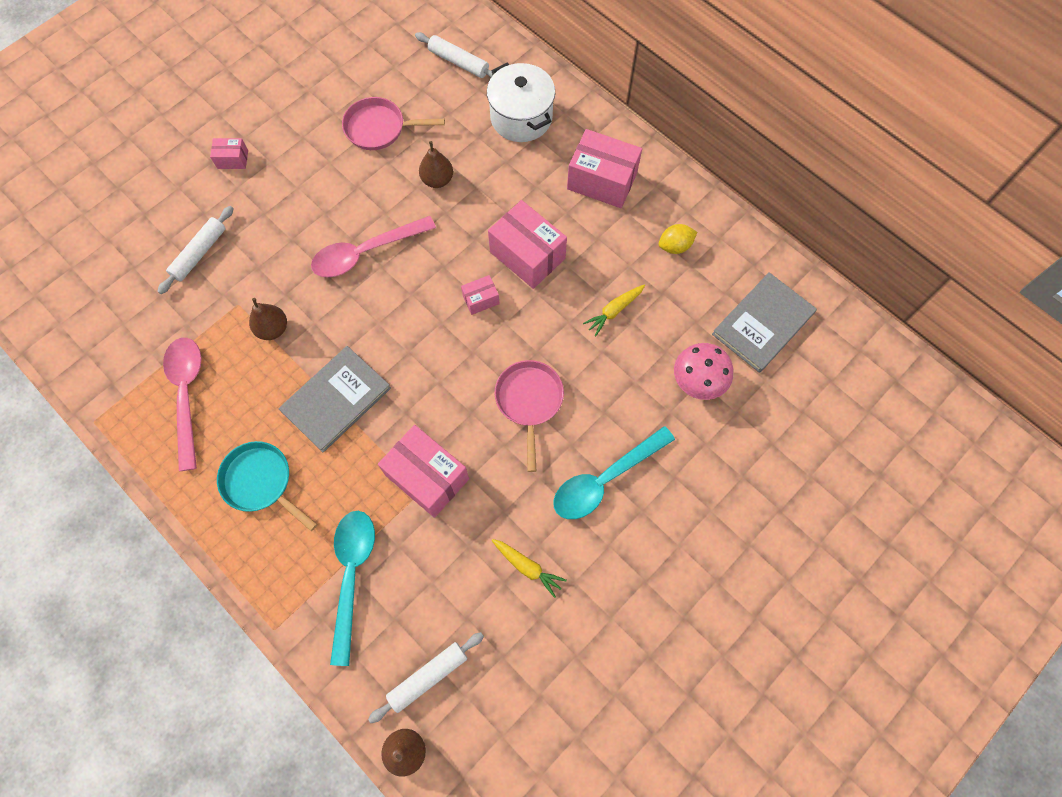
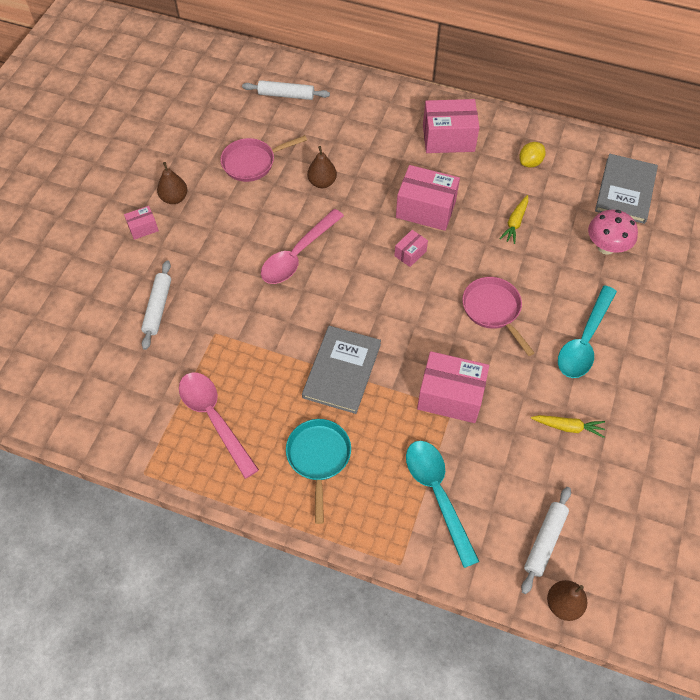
camera: 25 degrees left, 10 degrees down
(261, 482) = (319, 458): turquoise pan -> turquoise pan turned 75 degrees clockwise
(273, 329) = (256, 339): brown pear -> brown pear (174, 198)
(521, 117) = (359, 116): white pot -> none

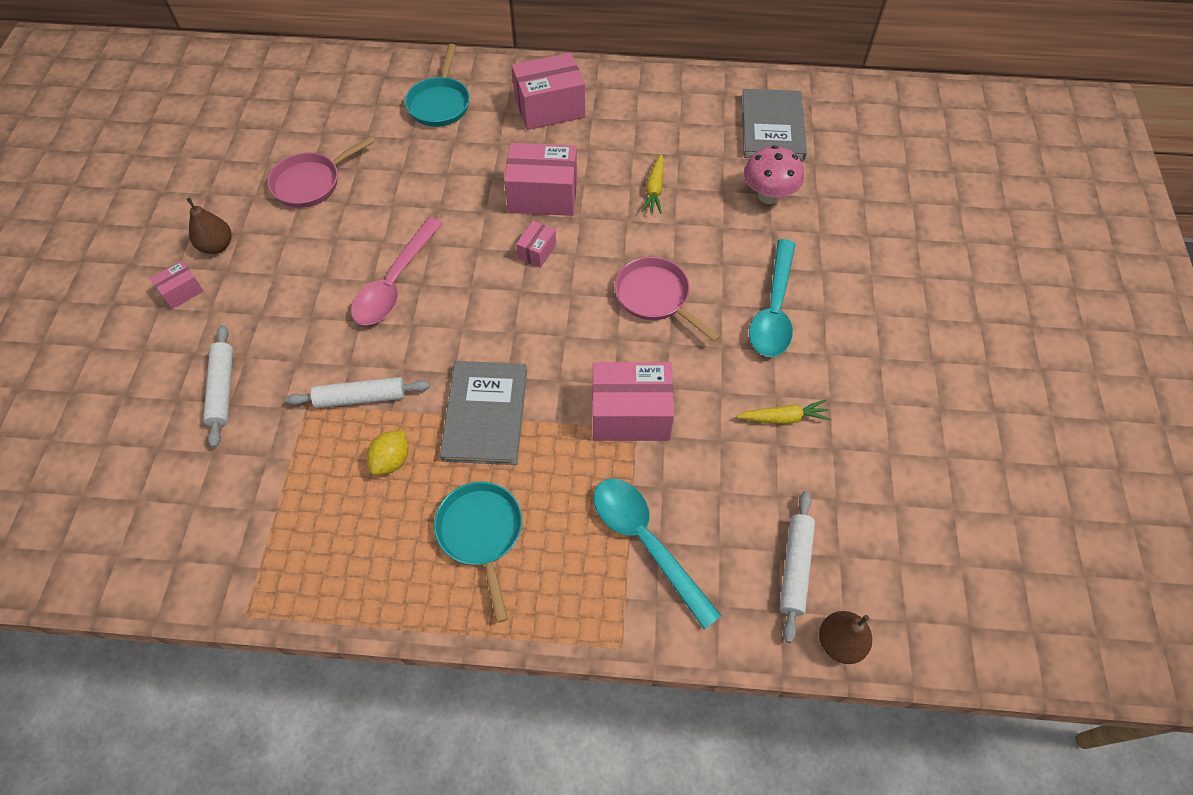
camera: 15 degrees left, 0 degrees up
(214, 418) = (329, 516): pink spoon -> none
(286, 95) = (337, 95): white rolling pin -> white rolling pin (361, 398)
(322, 182) = (406, 189): brown pear -> none
(363, 117) = (440, 103): none -> turquoise pan
(530, 162) = (654, 117): yellow lemon -> yellow lemon (392, 460)

